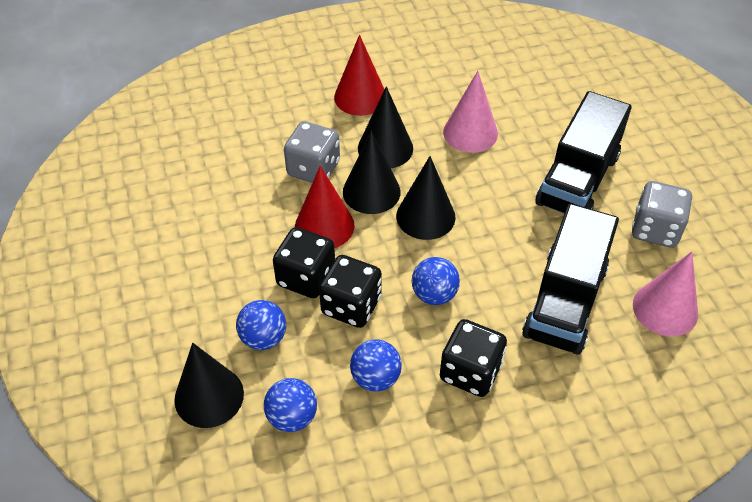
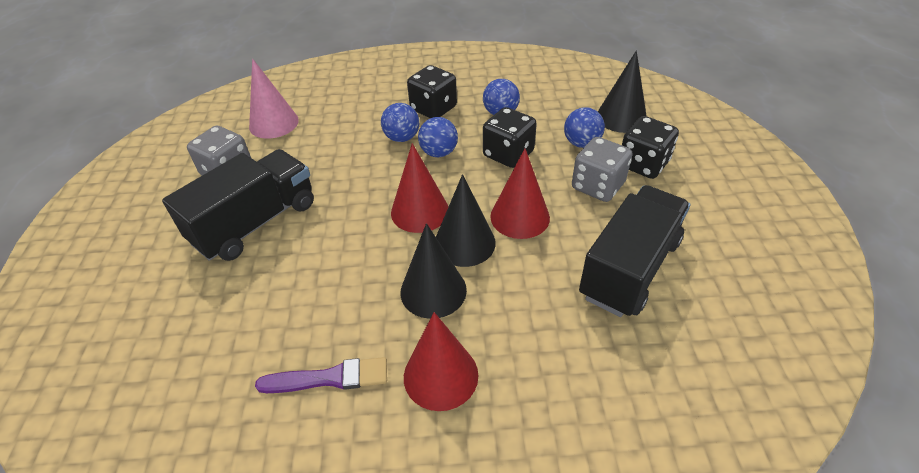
camera: 165 degrees left, 5 degrees down
(292, 417) = (562, 102): blue ball -> blue ball (402, 138)
(306, 277) = (543, 178): black dice -> black dice (643, 164)
(313, 169) = (522, 278): grey dice -> grey dice (597, 186)
(425, 216) = (420, 211): black cone -> red cone
(436, 84) = (329, 378): none -> purple brush
(470, 132) = (327, 294): pink cone -> none
(565, 301) = (341, 136): black truck -> black truck (629, 268)

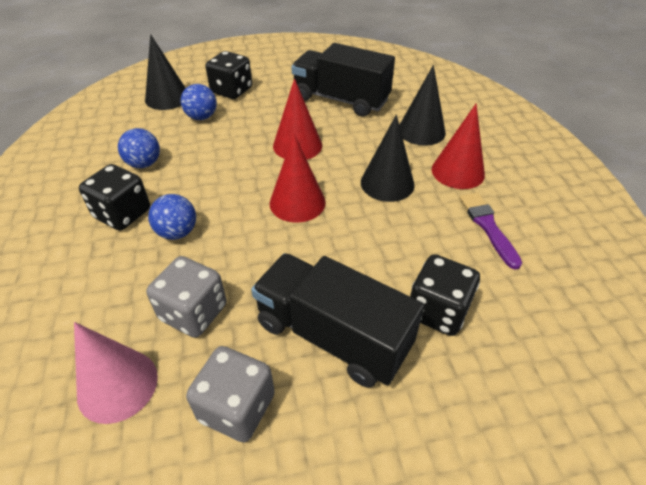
camera: 100 degrees left, 0 degrees up
(439, 153) = (208, 200): blue ball -> none
(464, 243) = (332, 172): black cone -> black cone (421, 131)
(508, 154) = (214, 155): black dice -> black dice (437, 311)
(597, 186) = (258, 110): grey dice -> grey dice (193, 312)

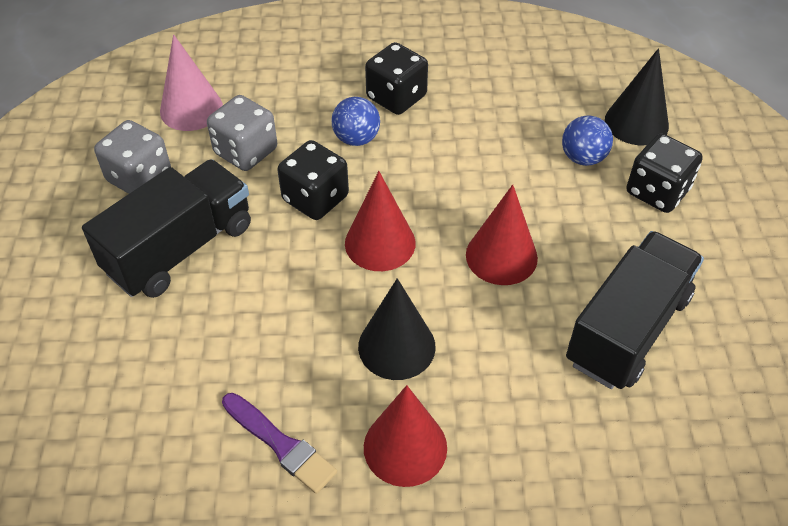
camera: 100 degrees right, 5 degrees up
(144, 164) = (482, 108): blue ball -> none
(421, 131) = (522, 427): black cone -> none
(437, 311) = (173, 344): black dice -> black dice (315, 198)
(487, 226) = (280, 444): purple brush -> purple brush turned 45 degrees clockwise

